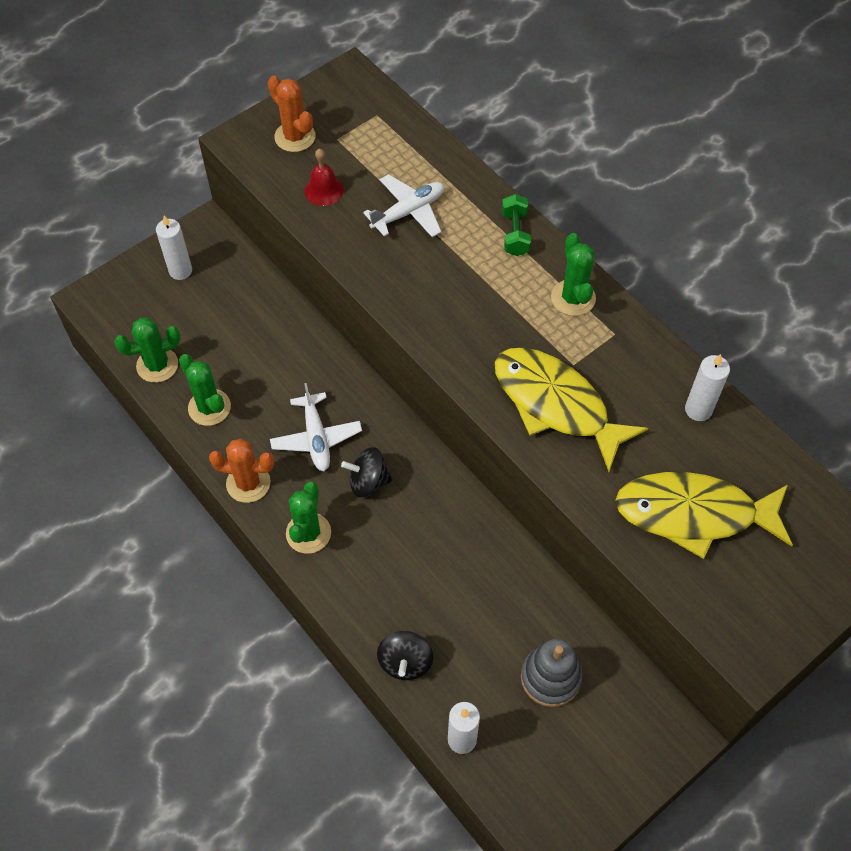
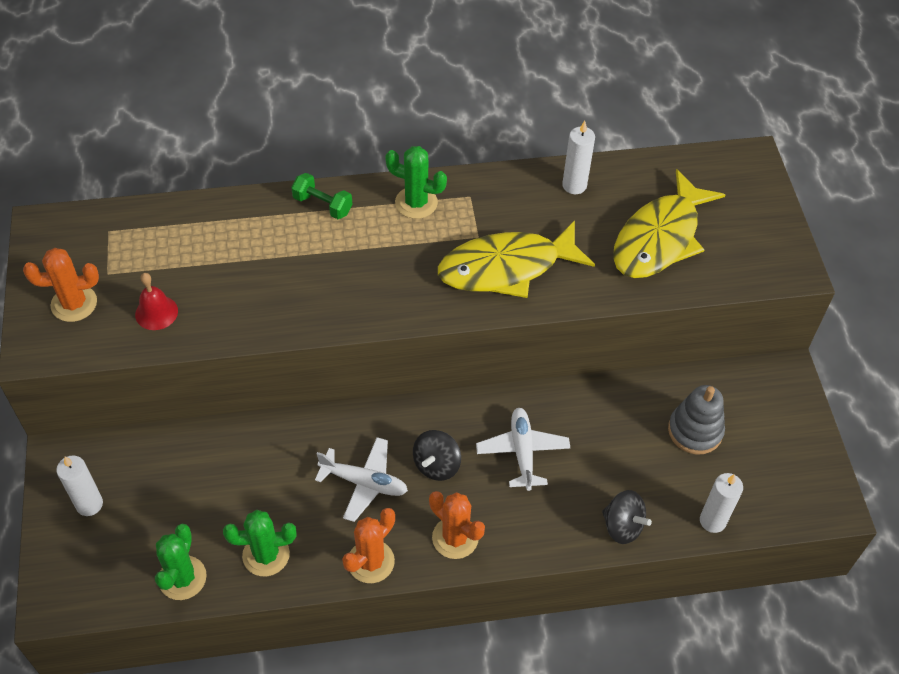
camera: 60 degrees left, 5 degrees down
(308, 533) = (455, 538): green cactus -> orange cactus
(408, 212) = (236, 264): white plane -> white plane (522, 452)

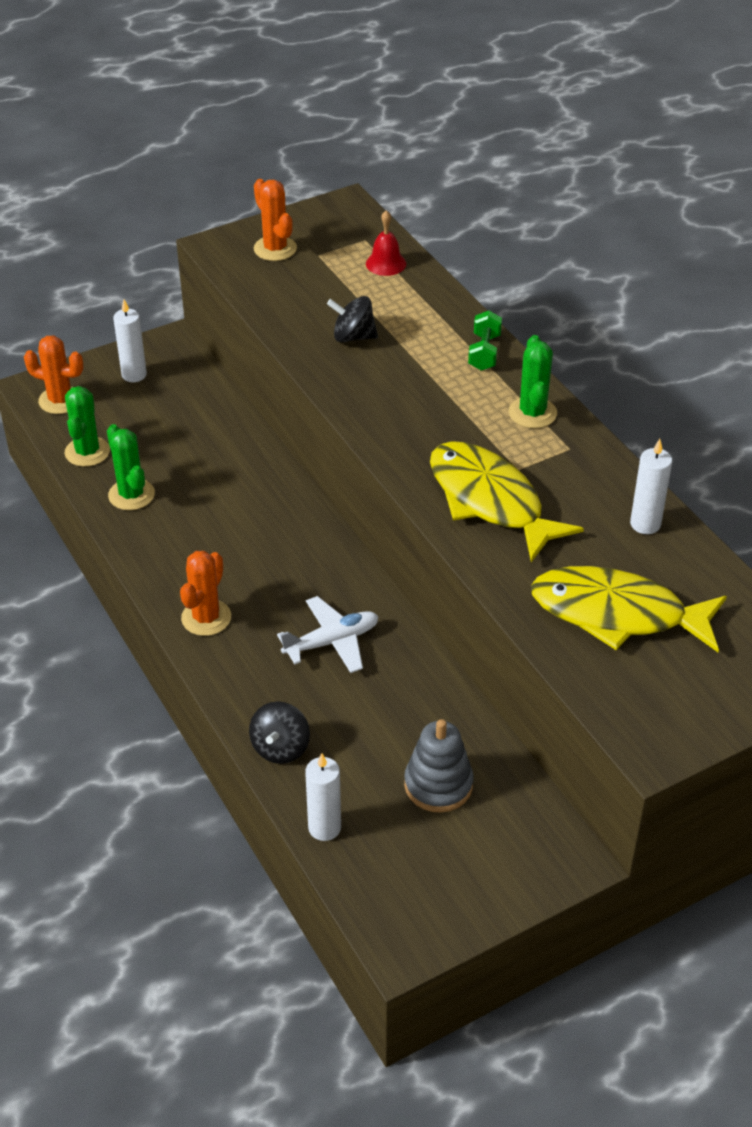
camera: 70 degrees right, 10 degrees down
(156, 312) = (293, 295): red bell -> red bell (386, 263)
(182, 578) = (87, 452): green cactus -> green cactus turned 75 degrees counterclockwise
(364, 482) = (237, 535): white plane -> none
(371, 561) = (154, 565): orange cactus -> orange cactus (60, 400)
(436, 465) = (283, 580): black spinning top -> black spinning top (353, 337)

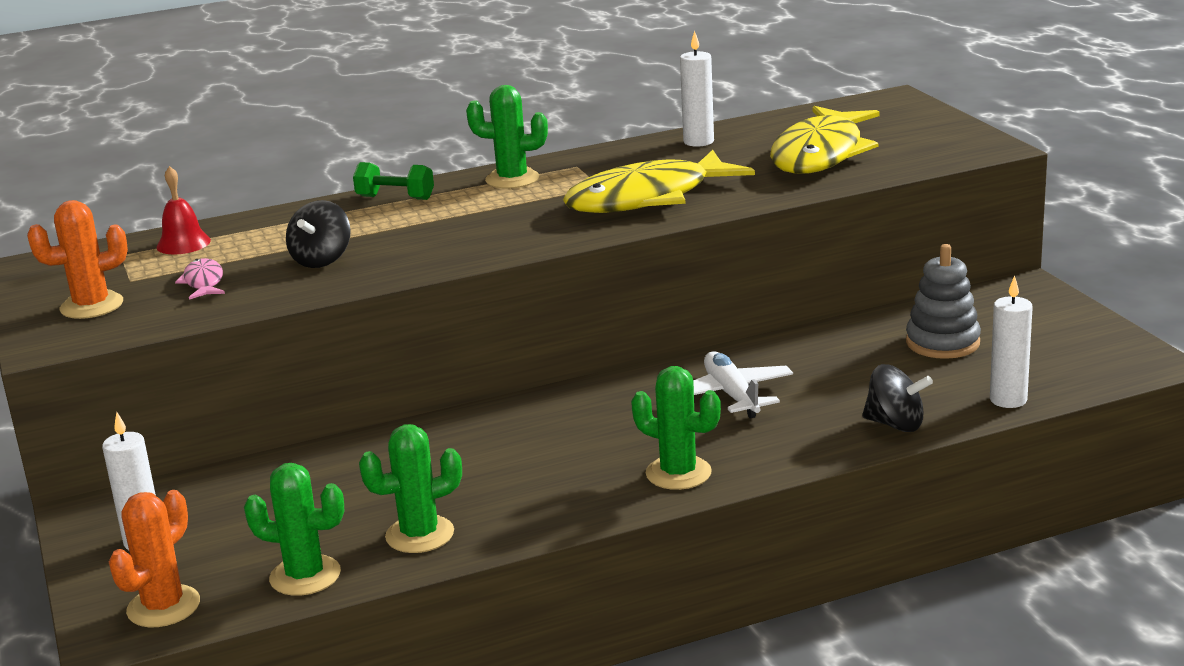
camera: 80 degrees left, 20 degrees down
(206, 618) = (678, 473): orange cactus -> green cactus
(313, 289) = (203, 282): none -> pink fish

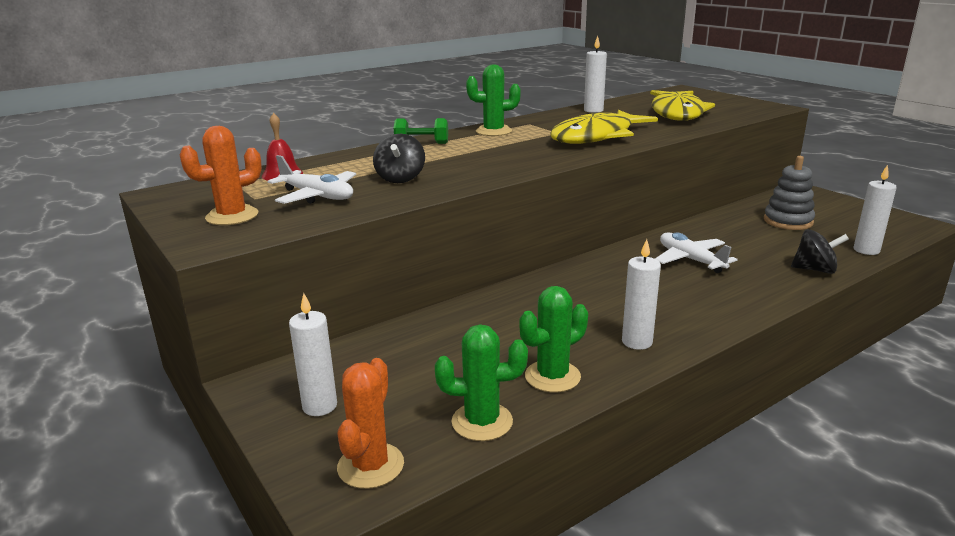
camera: 15 degrees left, 0 degrees up
(203, 282) = (317, 196): pink fish -> white plane
(555, 503) = (637, 342): none -> white candle
(678, 473) = (705, 313): green cactus -> none

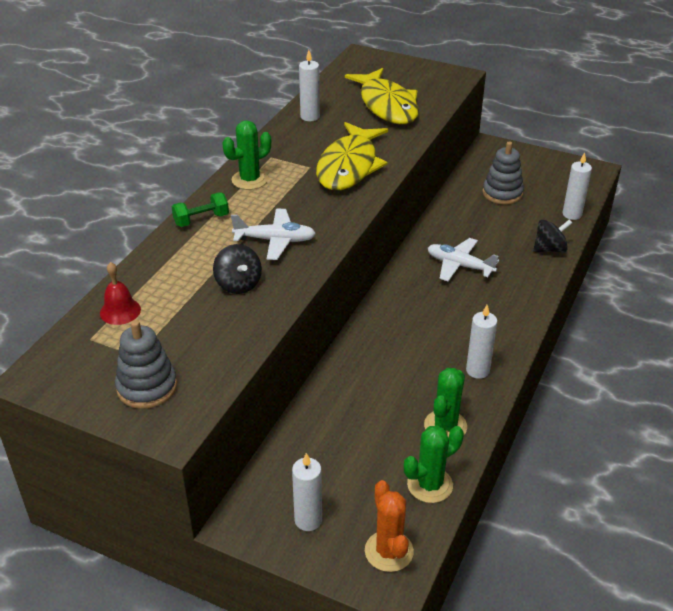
camera: 30 degrees left, 15 degrees up
(232, 216) = (147, 387): orange cactus -> grey stacking toy
(317, 196) = (191, 334): white plane -> white plane (275, 240)

